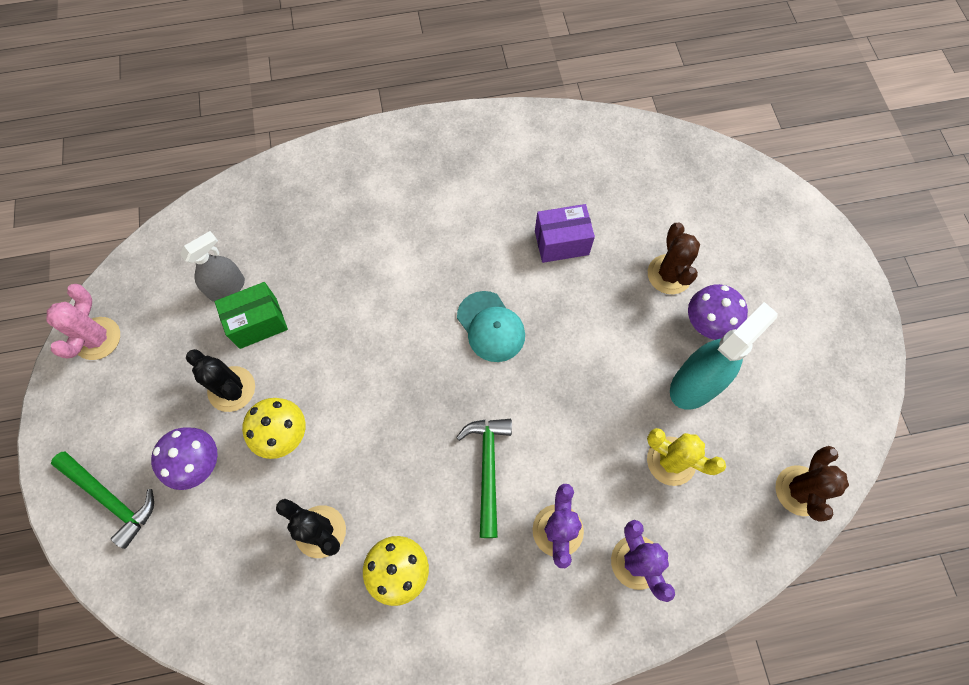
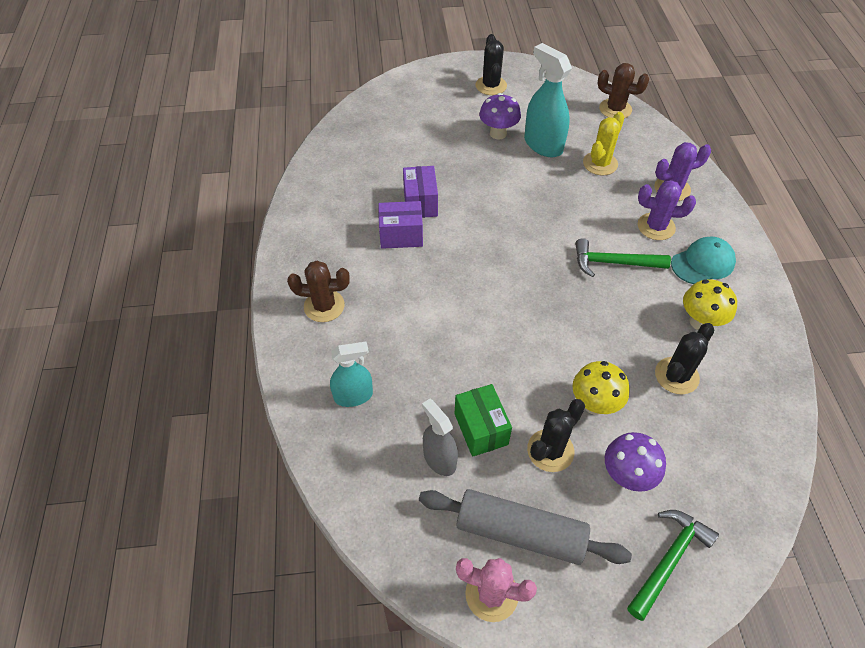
camera: 85 degrees left, 15 degrees down
(150, 361) = (520, 533): none -> grey rolling pin
(297, 208) = (353, 396): none -> turquoise spray bottle
(491, 327) = (493, 253): turquoise cap -> turquoise cap (703, 263)
(507, 228) = (401, 235): none -> purple box
(669, 274) = (455, 147): brown cactus -> brown cactus (324, 306)
(809, 312) = (491, 86): none -> black cactus

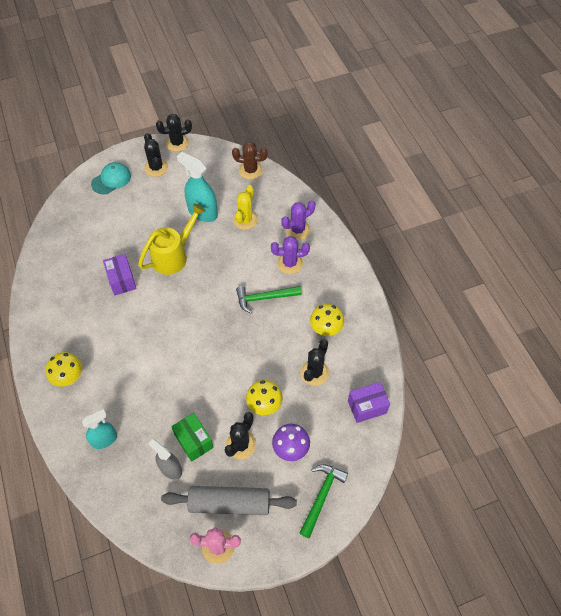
camera: 15 degrees left, 5 degrees up
(324, 306) = (69, 378): brown cactus -> yellow mushroom
(401, 235) = (113, 310): purple box -> purple box (367, 407)
(495, 187) = (173, 256): none -> yellow watering can
(498, 133) = (168, 209): purple mushroom -> none
(523, 64) = (177, 143): none -> black cactus
(703, 263) = (323, 285): turquoise cap -> turquoise cap (111, 180)

